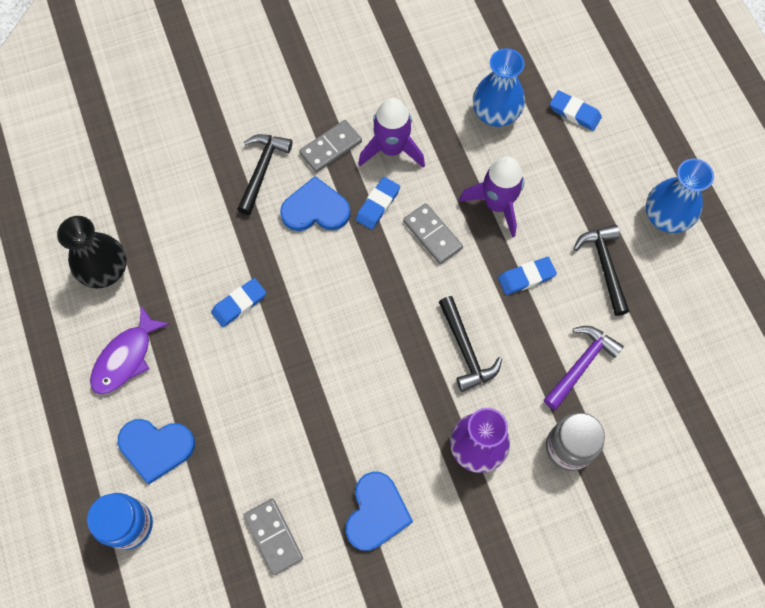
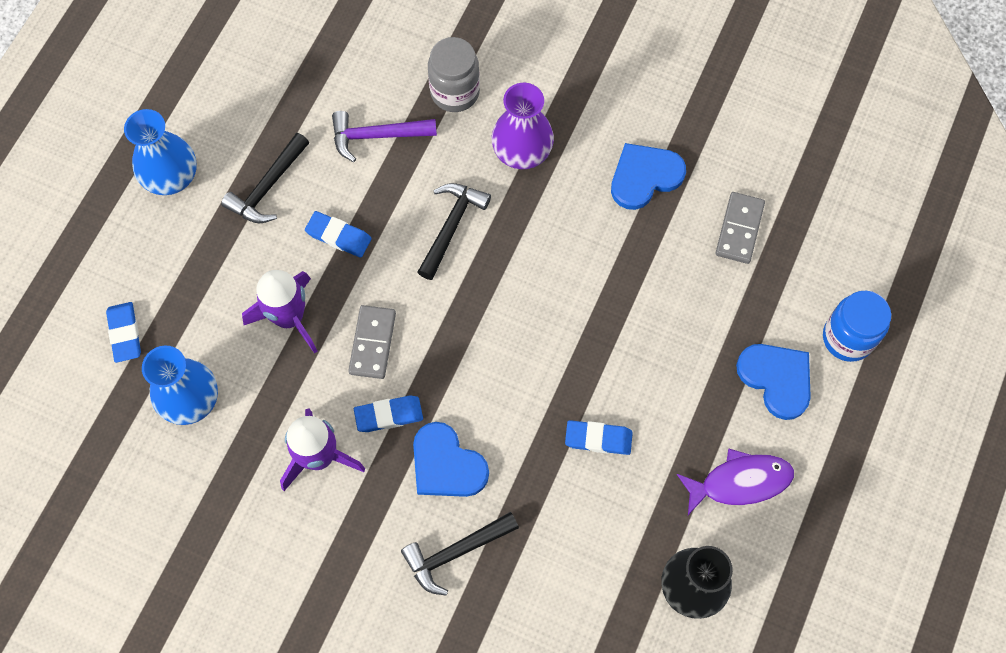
camera: 135 degrees left, 0 degrees up
(331, 148) = (371, 513): grey domino -> none

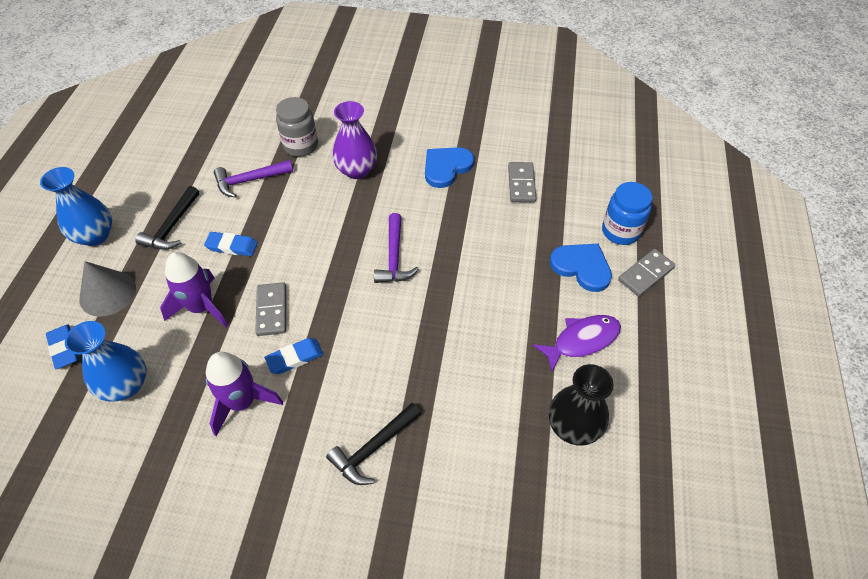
camera: 15 degrees left, 15 degrees down
(180, 268) = (107, 293): none -> grey cone
(446, 464) = (350, 382): blue heart -> none
(451, 227) = (316, 223): black hammer -> none
(539, 303) = (394, 257): none -> purple hammer
(598, 439) = (465, 336): blue eraser -> none
(856, 410) = (645, 274): none -> grey domino

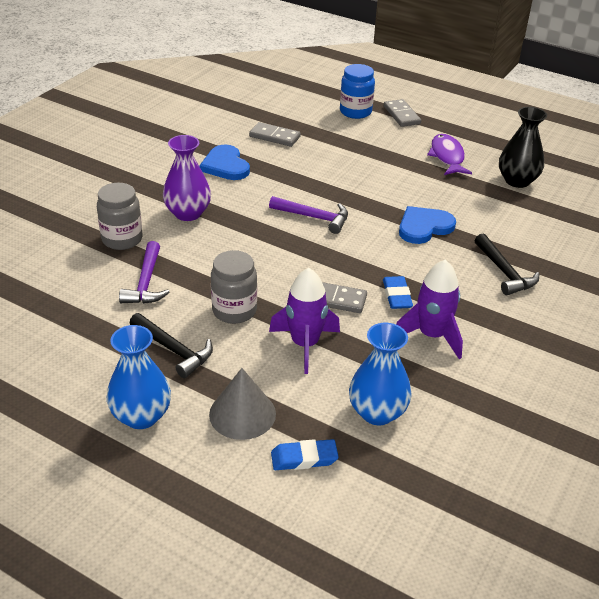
camera: 70 degrees left, 15 degrees down
(232, 246) = (234, 311): blue eraser -> grey jar
(582, 267) = (380, 137): blue heart -> blue heart (424, 227)

